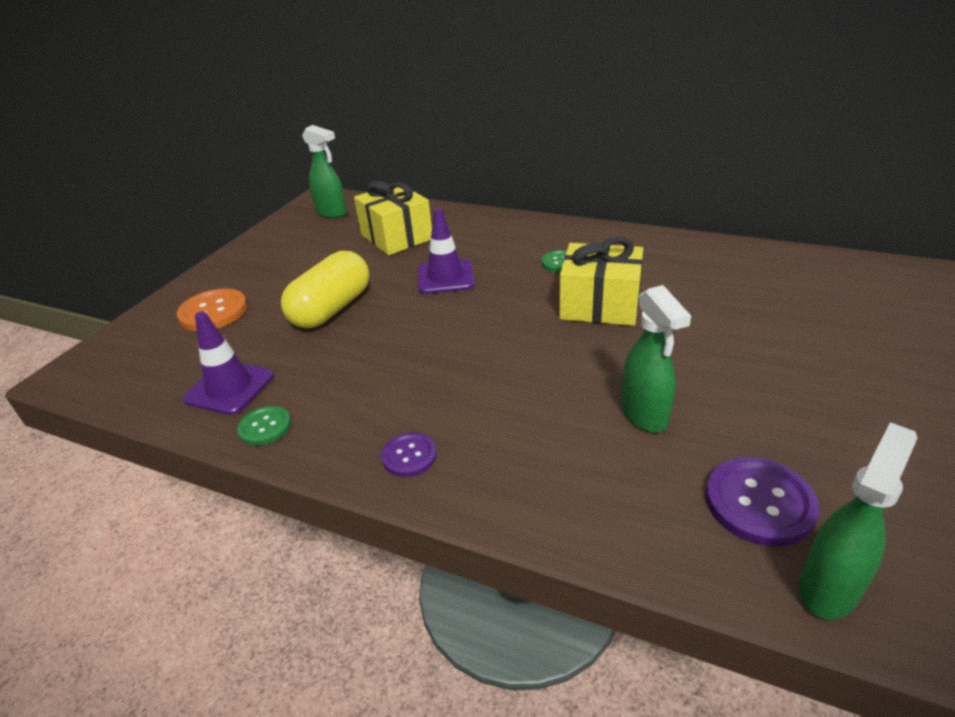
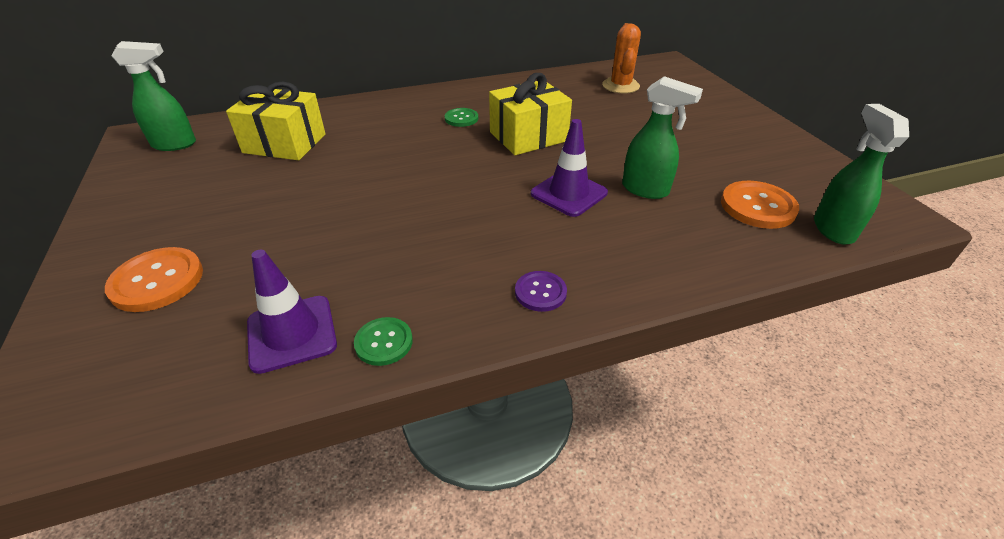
camera: 45 degrees left, 5 degrees up
(332, 309) = (305, 222): yellow capsule -> none
(445, 277) = (381, 159): purple traffic cone -> purple traffic cone (569, 193)
(759, 502) = (757, 206): purple button -> orange button
(794, 284) = (620, 86): none -> orange cactus

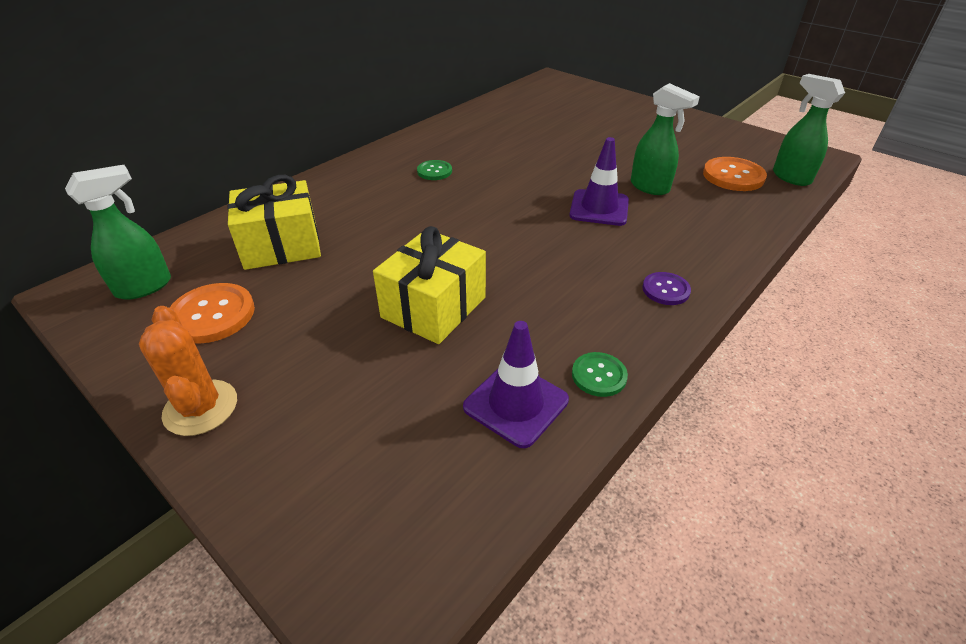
camera: 30 degrees left, 0 degrees up
(157, 281) = (321, 420): orange button -> orange button (212, 315)
(528, 136) = (513, 171): yellow gift -> yellow gift (434, 307)
(620, 86) = (537, 107): orange cactus -> orange cactus (200, 408)
(645, 190) = (650, 187): green spray bottle -> green spray bottle turned 45 degrees clockwise

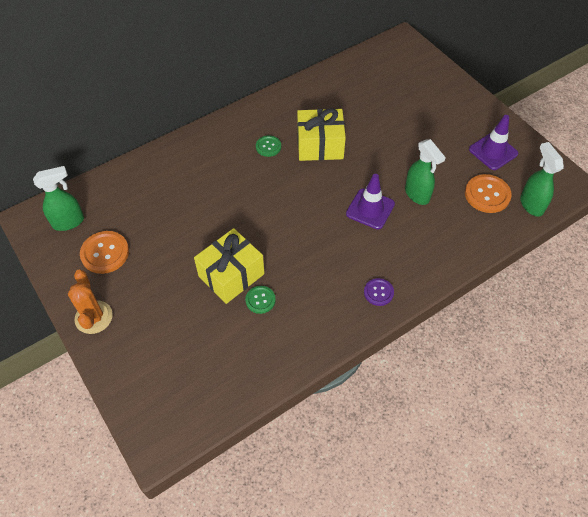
camera: 15 degrees right, 15 degrees up
(281, 245) = (151, 203): yellow gift -> yellow gift (320, 145)
(516, 403) = (255, 353): purple traffic cone -> purple traffic cone (493, 151)
(599, 375) = (308, 346): green button -> green button (260, 300)

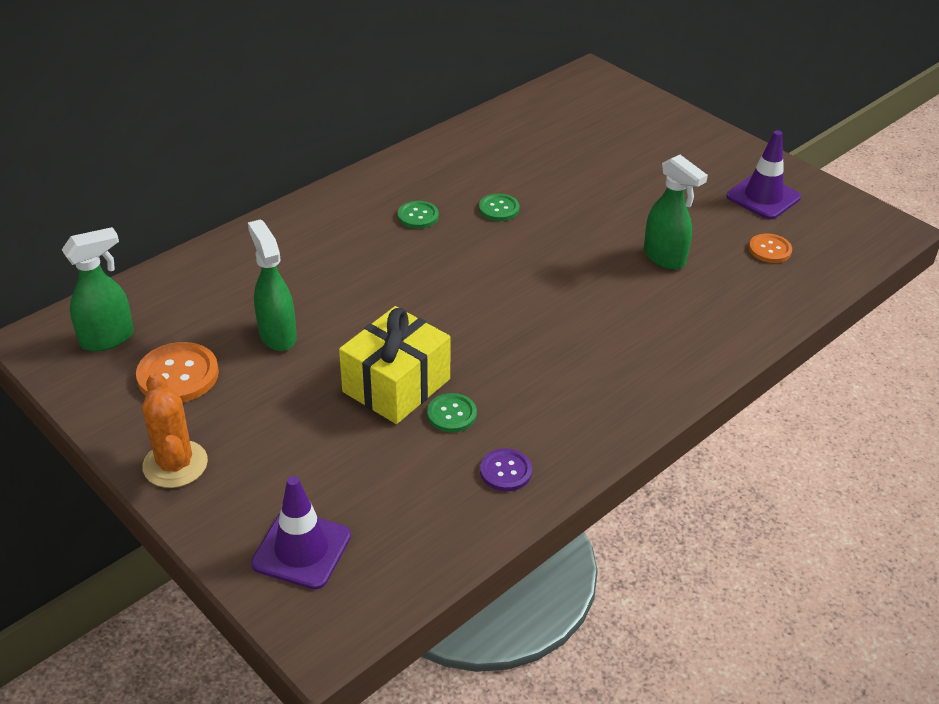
camera: 10 degrees left, 15 degrees down
(320, 145) = (499, 209): yellow gift -> green button
(370, 209) = (597, 281): purple traffic cone -> purple traffic cone (301, 550)
(378, 292) = (638, 386): purple button -> purple button (505, 471)
(487, 194) = (770, 249): orange button -> orange button, size x0.60
(531, 204) = (838, 256): green spray bottle -> green spray bottle (277, 335)

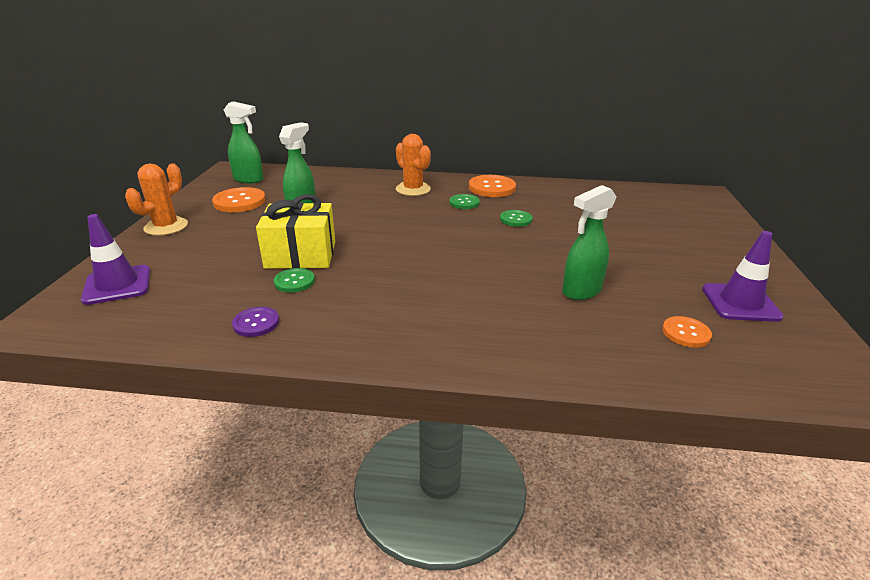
camera: 50 degrees right, 10 degrees down
(334, 229) = (413, 189): none -> orange cactus
(406, 177) = (492, 188): none -> orange button
(665, 258) = (581, 291): green spray bottle -> green spray bottle turned 45 degrees clockwise

